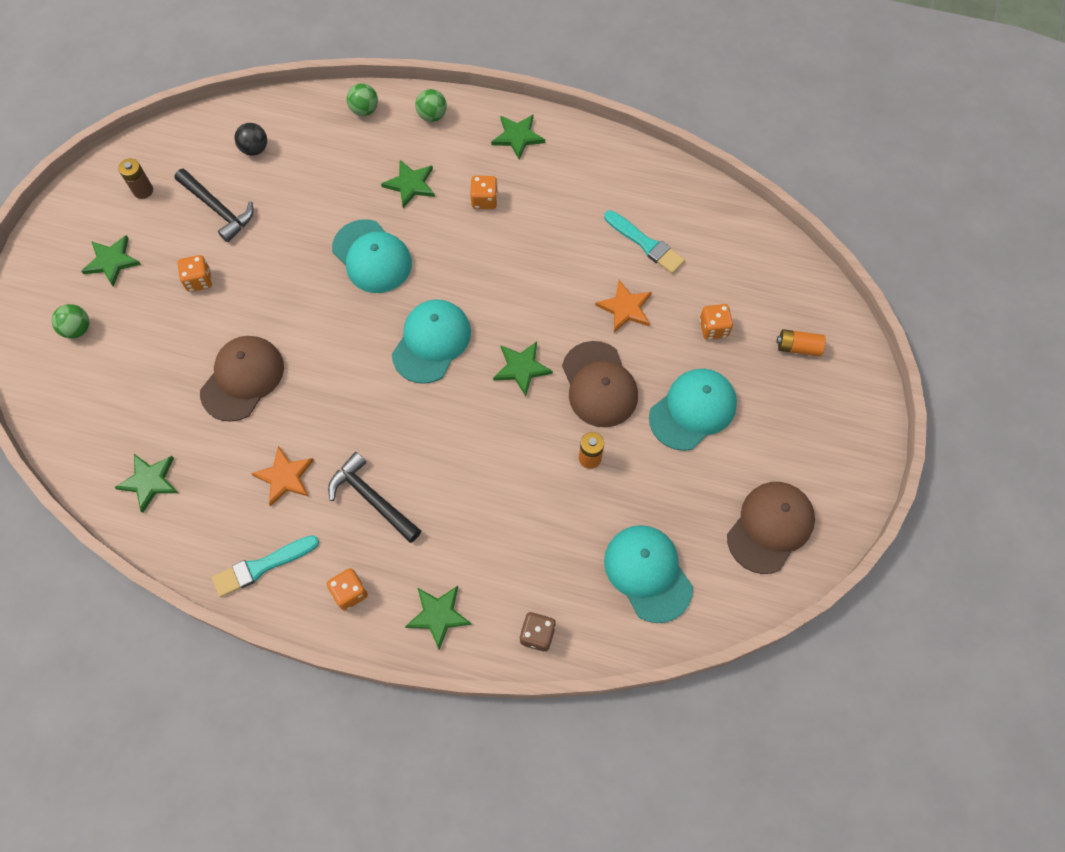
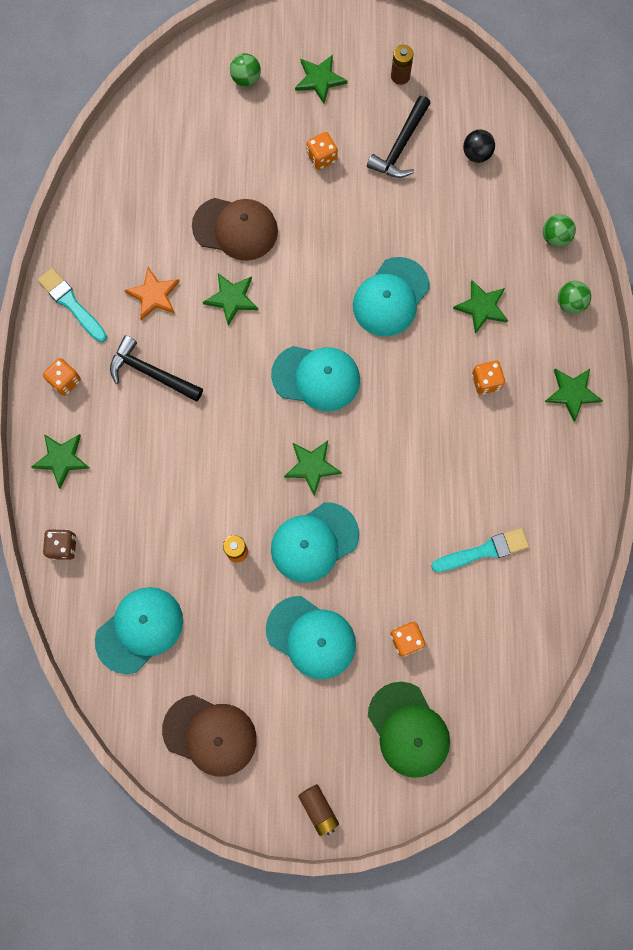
camera: 75 degrees right, 10 degrees up
(149, 481) = (123, 190): green star -> green star (232, 298)
(372, 499) = (151, 373): black hammer -> black hammer turned 90 degrees counterclockwise
(599, 384) = (314, 542): brown cap -> turquoise cap
(625, 308) = (404, 548): orange star -> none
(645, 244) = (483, 551): turquoise brush -> turquoise brush turned 135 degrees counterclockwise
(798, 347) = (408, 729): orange battery -> green cap
(859, 443) = (318, 809): none -> brown battery

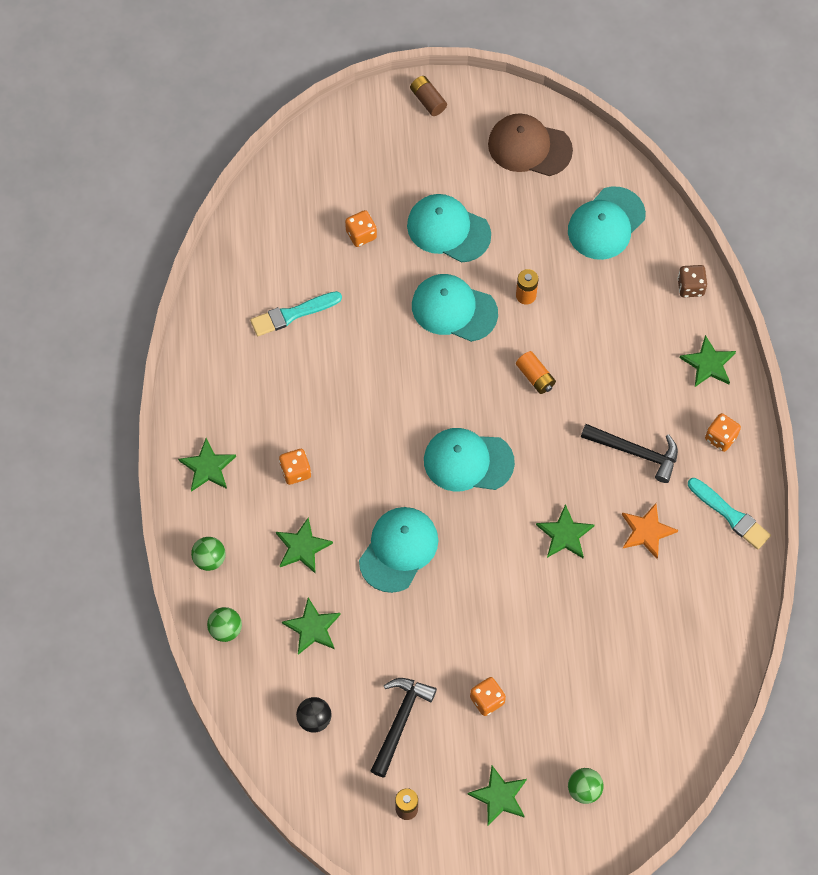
camera: 175 degrees right, 10 degrees down
(235, 228) = (571, 610): brown cap -> none
(239, 460) = (535, 377): none -> orange battery
(312, 466) = (463, 376): green star -> green star (312, 628)
(314, 542) = (454, 309): turquoise cap -> turquoise cap turned 120 degrees counterclockwise
(408, 729) = (354, 164): green cap -> none

